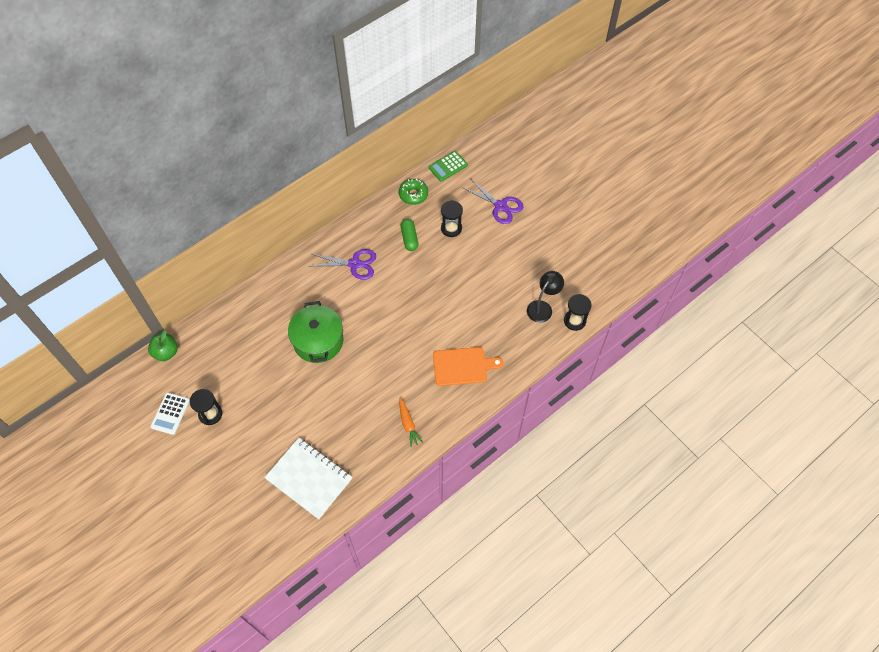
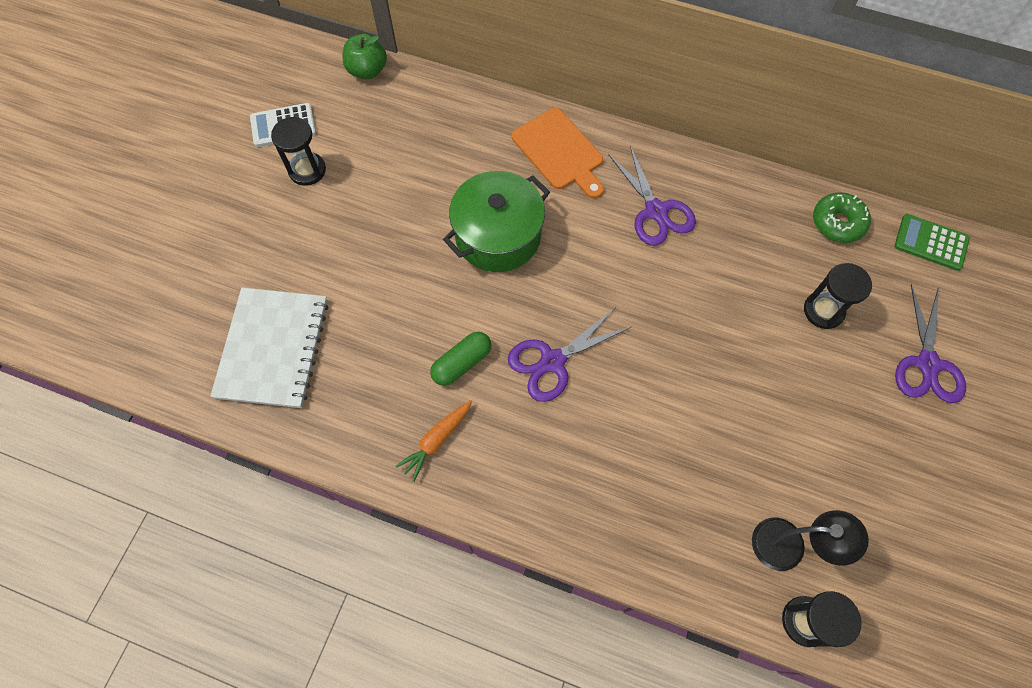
camera: 60 degrees right, 5 degrees up
(402, 353) = (552, 361): none -> purple scissors
(409, 238) = (757, 260): green capsule -> green capsule (462, 363)
(463, 366) = (588, 469): orange cutting board -> orange cutting board (559, 152)

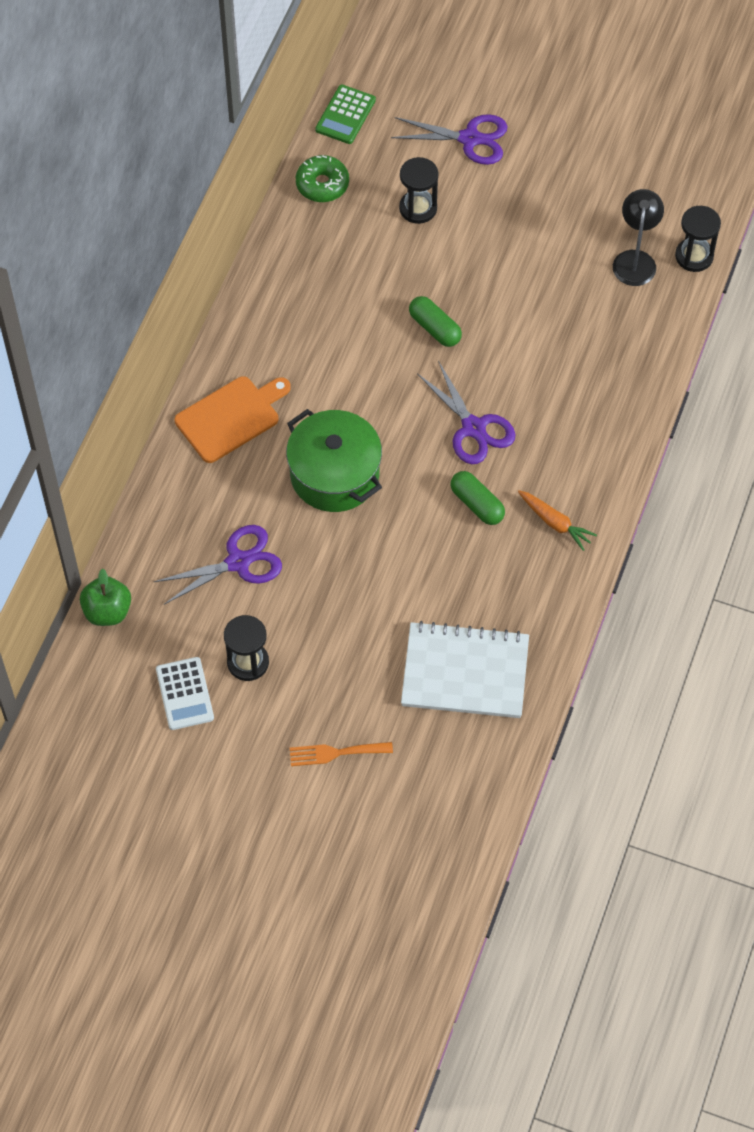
camera: 90 degrees left, 5 degrees down
(207, 238) = (335, 753): none -> orange fork
(656, 211) = (307, 334): purple scissors -> purple scissors (238, 562)
(673, 325) = (435, 328): none -> green capsule

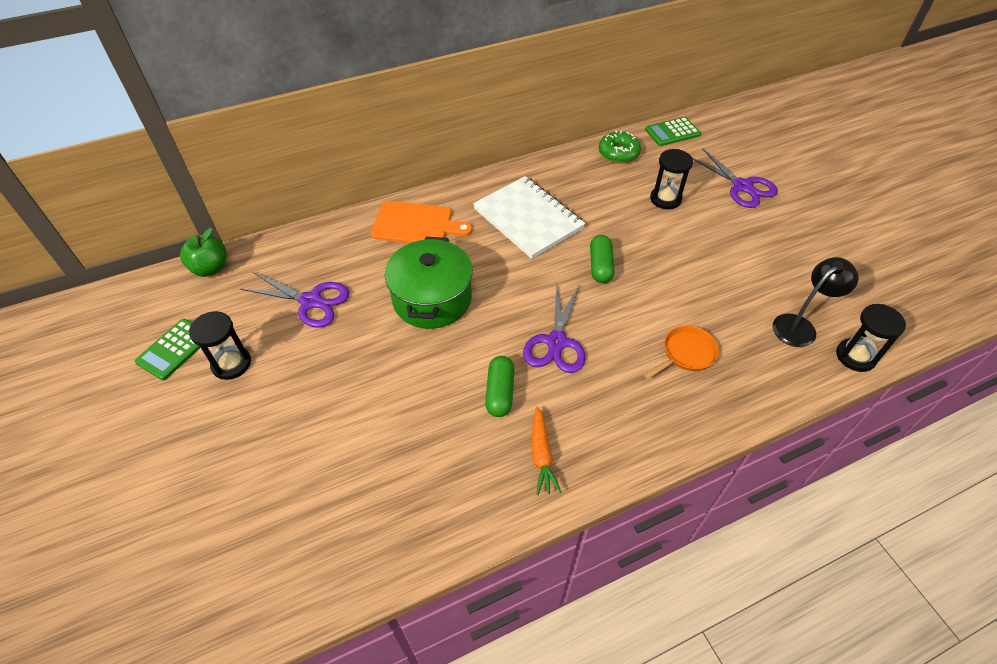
camera: 45 degrees right, 10 degrees down
(185, 694) = (174, 349): white calculator -> green calculator
(335, 753) = (189, 477): orange fork -> none
(465, 672) = (343, 506): white notebook -> white notebook (528, 219)
(576, 356) = (686, 354): none -> orange pan

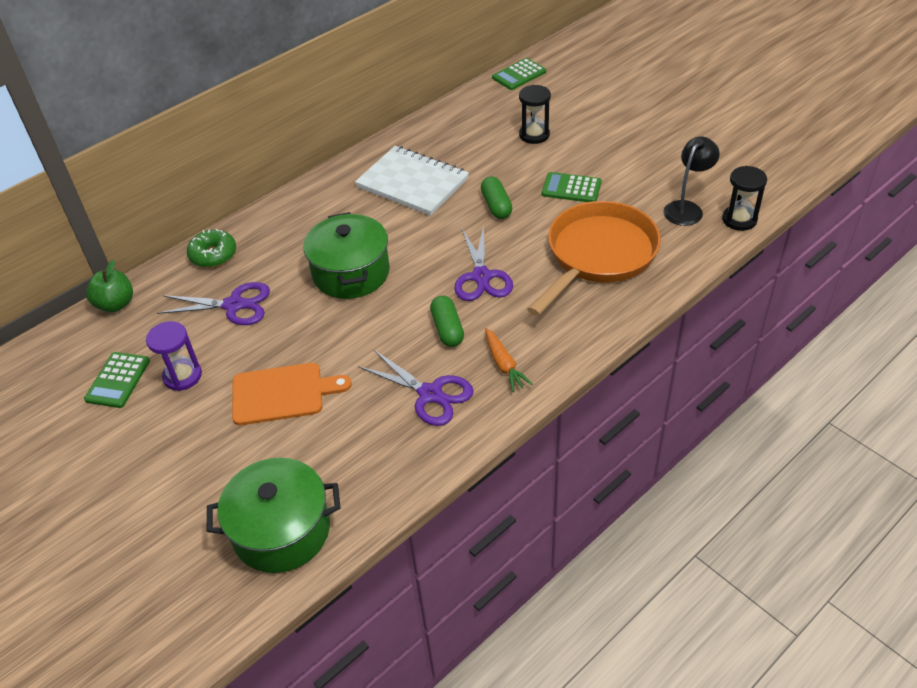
camera: 15 degrees left, 5 degrees down
(231, 364) = (182, 376): black hourglass -> purple hourglass
(240, 581) = (281, 530): none -> green pot
(416, 224) = (305, 214): orange cutting board -> orange cutting board (282, 393)
(618, 153) = (475, 105): green donut -> green donut (213, 255)
(683, 268) = (571, 188): none -> green calculator
(686, 354) = (598, 255): orange pan -> orange pan, size x2.23
(742, 186) = (600, 107): purple scissors -> purple scissors (430, 394)

